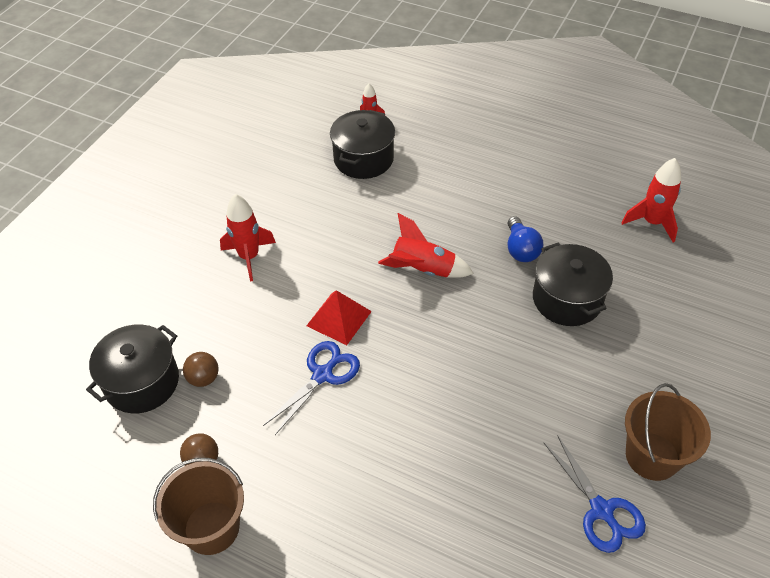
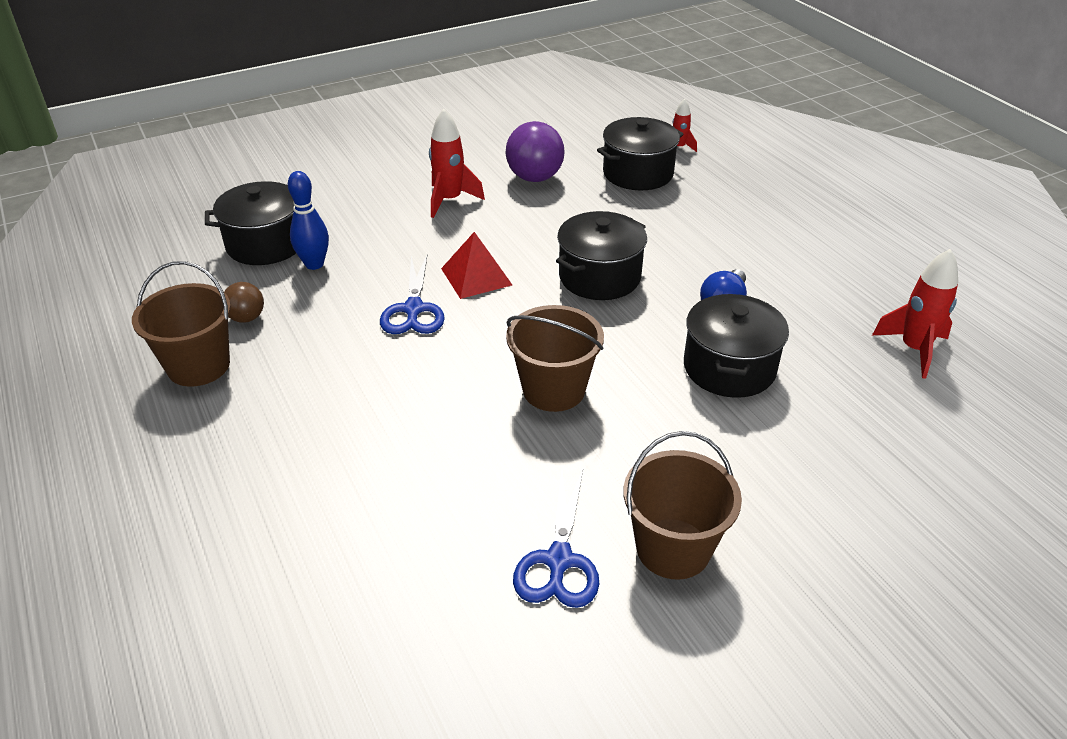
camera: 35 degrees right, 10 degrees down
(204, 378) = (314, 264): brown ball -> blue bowling pin
(293, 201) = (535, 178): none -> purple ball
(323, 375) = (413, 309): blue scissors -> blue scissors turned 105 degrees clockwise
(423, 270) = (599, 277): red rocket -> black pot
(481, 384) = (554, 390): none -> brown bucket

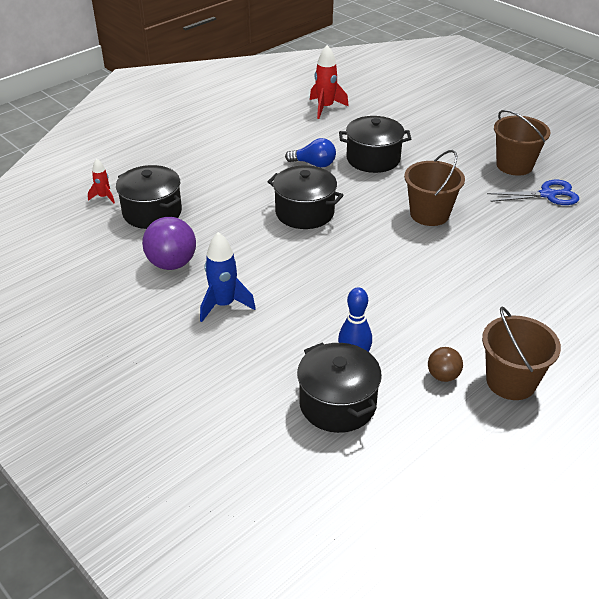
camera: 105 degrees left, 0 degrees up
(413, 309) = (384, 288): blue scissors -> none
(450, 200) = (224, 305): red rocket -> blue rocket
(476, 276) = (329, 267): red pyramid -> none

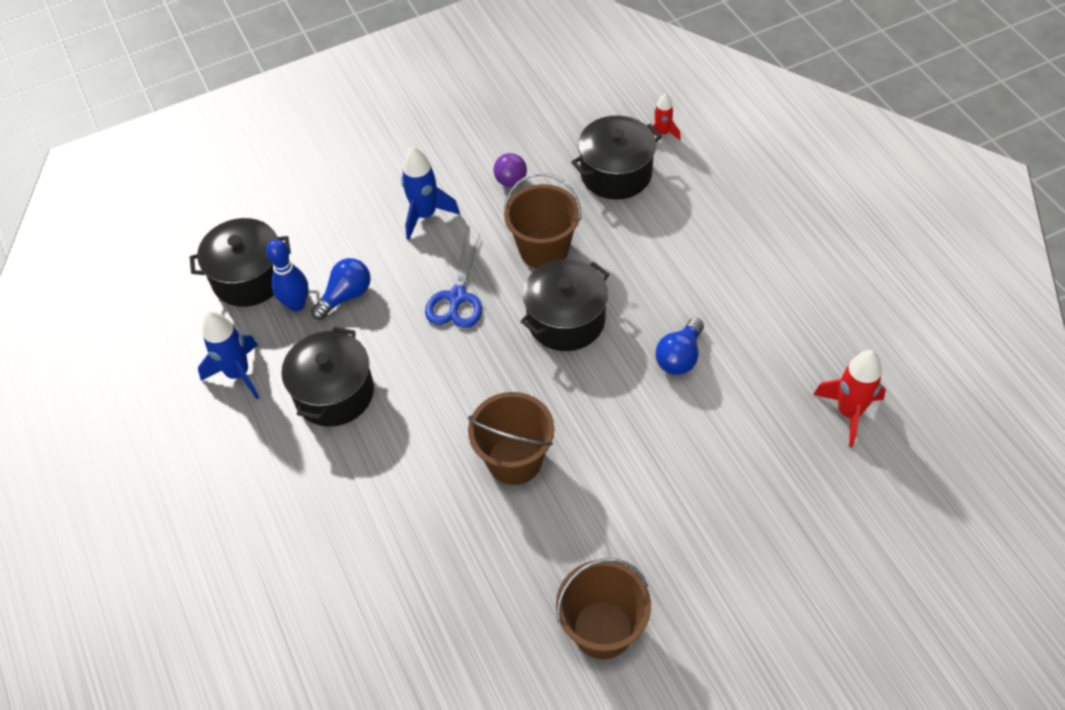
camera: 110 degrees right, 15 degrees up
(172, 264) = (511, 181): purple ball -> purple ball, size x0.57
(331, 331) = (346, 296): none -> blue light bulb
(373, 159) = (675, 434): black pot -> black pot (334, 393)
(443, 376) = (238, 373): brown ball -> blue rocket
(511, 381) = (200, 431): brown bucket -> brown bucket (544, 249)
(547, 195) = (508, 640): blue scissors -> blue scissors (457, 297)

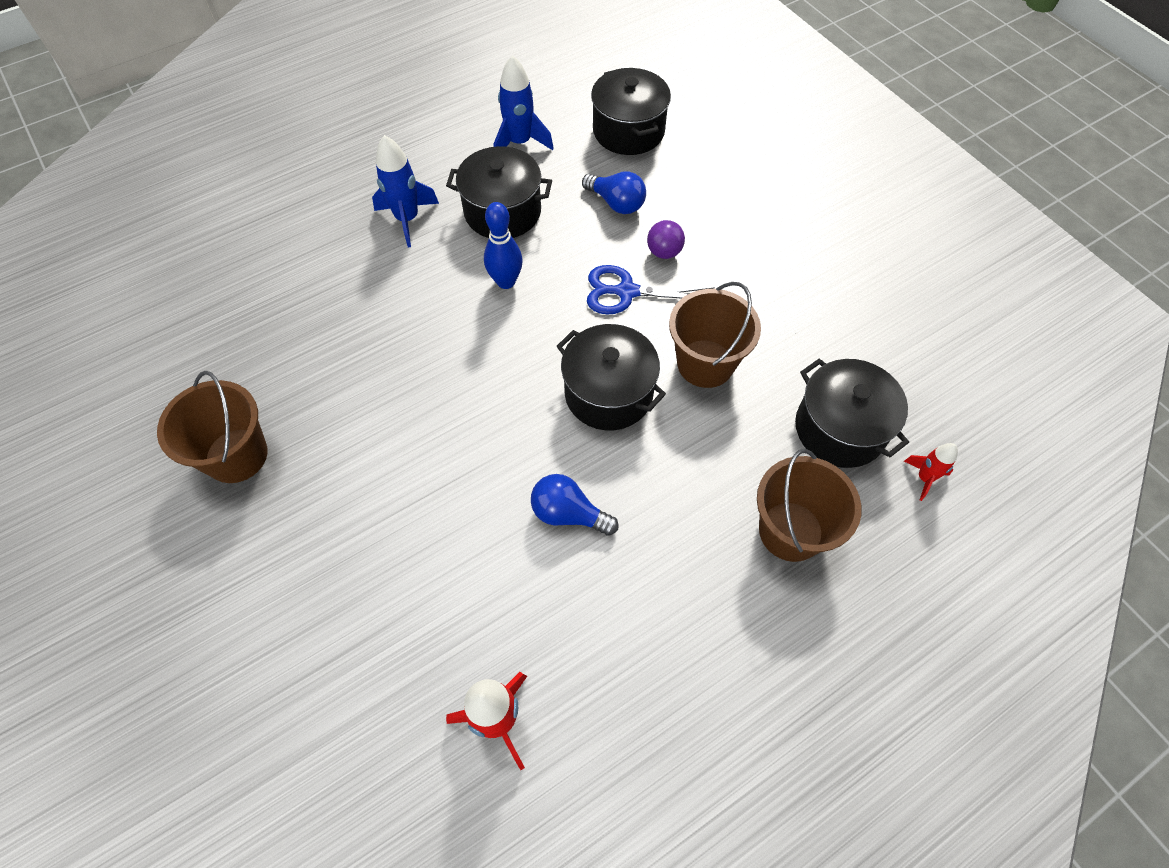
camera: 80 degrees right, 5 degrees up
(296, 304) = (601, 169): blue bowling pin -> blue bowling pin (506, 281)
(425, 215) = (732, 251): blue rocket -> blue rocket (407, 219)
(511, 181) = (800, 322): purple ball -> purple ball (664, 252)
(514, 460) = (429, 363): brown bucket -> brown bucket (790, 531)

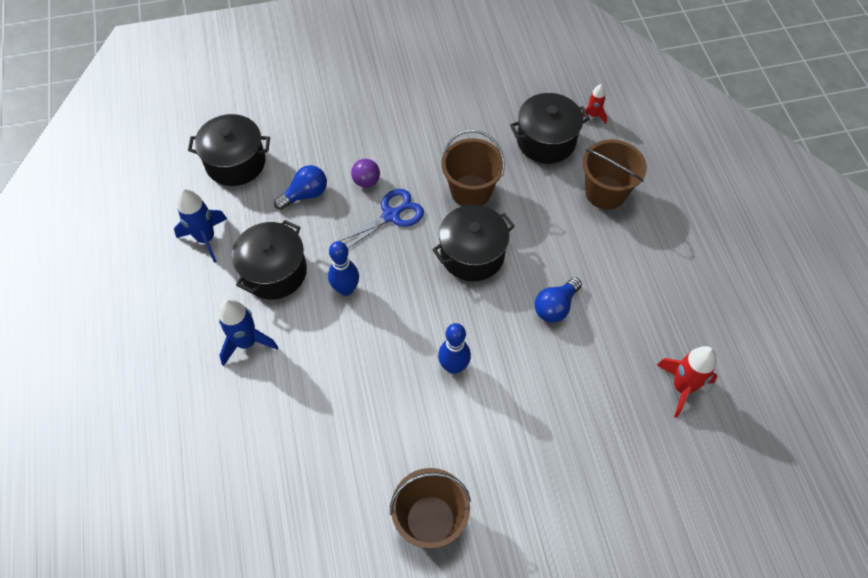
camera: 70 degrees left, 0 degrees up
(440, 420) = (453, 366): none -> blue bowling pin
(626, 292) = (391, 216): blue scissors -> blue scissors turned 150 degrees counterclockwise

